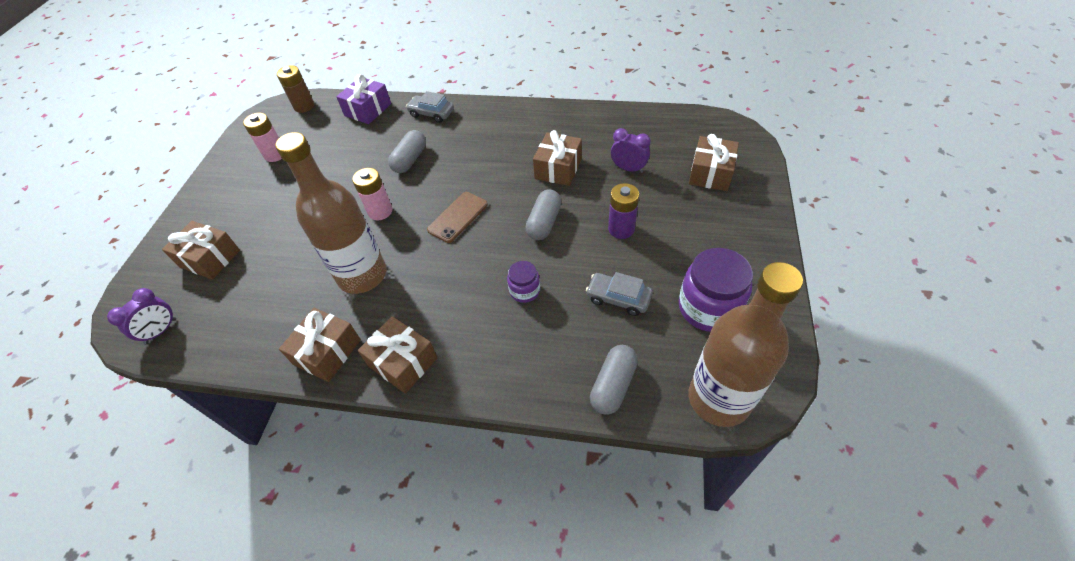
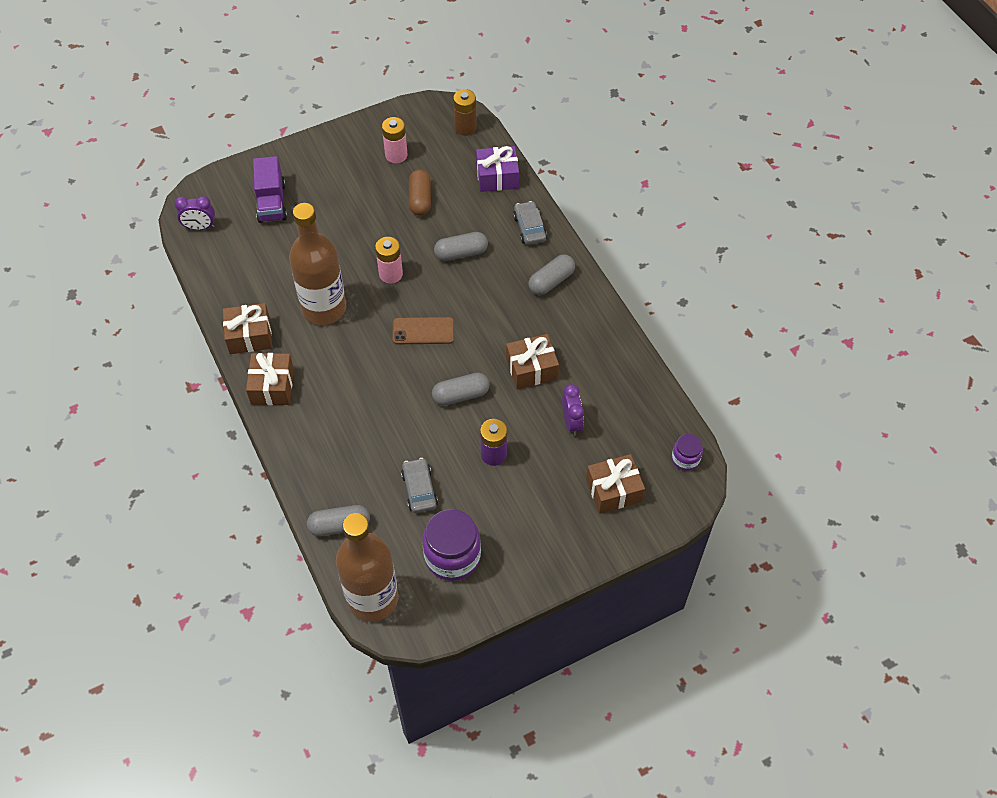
camera: 50 degrees right, 5 degrees up
(210, 258) = (271, 202): brown gift -> purple truck
(333, 160) = (420, 199): none -> brown capsule
(490, 123) = (551, 281): none -> grey capsule
(524, 291) = (383, 423): purple jar -> purple jar (685, 459)

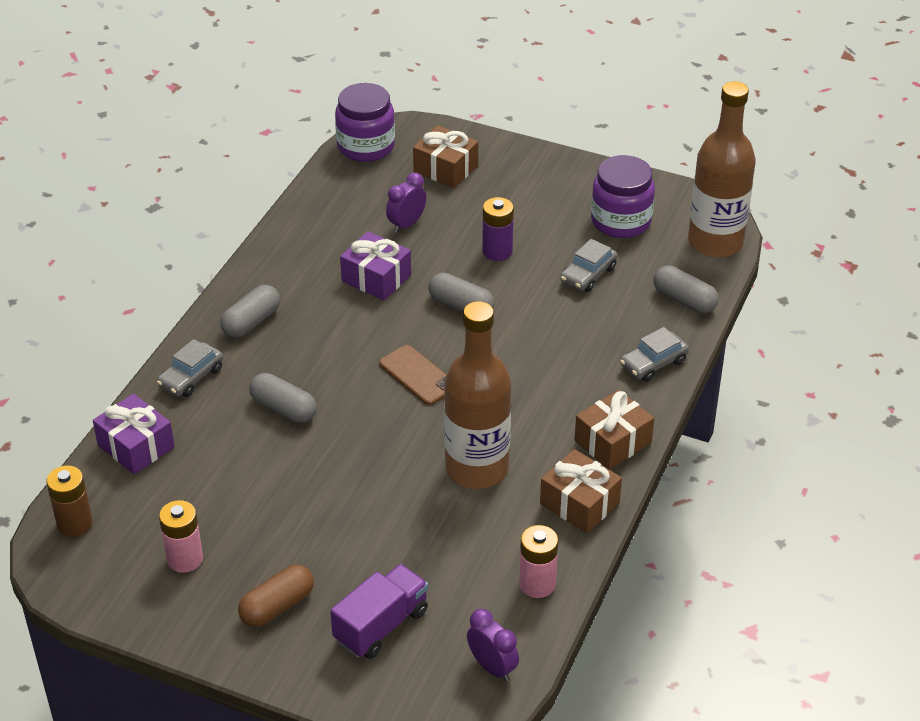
camera: 130 degrees left, 15 degrees down
(306, 459) = (653, 363): none -> grey car
(391, 274) = (372, 446): pink battery -> pink battery (537, 584)
(420, 199) = (237, 491): brown capsule -> brown capsule (277, 606)
(531, 368) = (376, 278): brown gift -> purple gift
(551, 281) = (251, 322): grey capsule -> grey capsule turned 60 degrees counterclockwise
(685, 459) = (366, 146): purple jar -> purple jar, size x1.88

